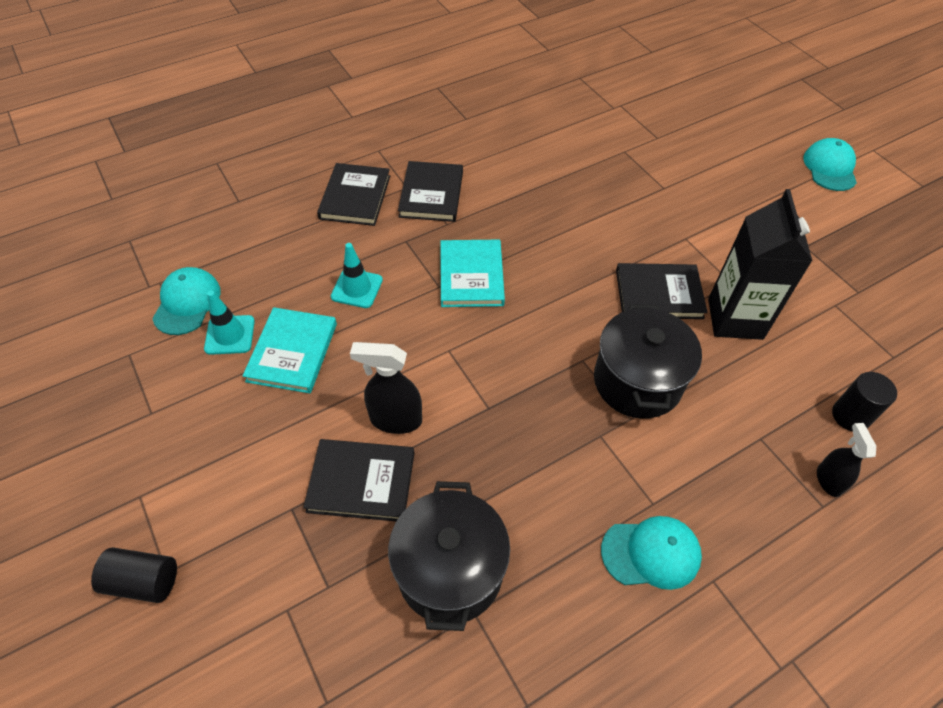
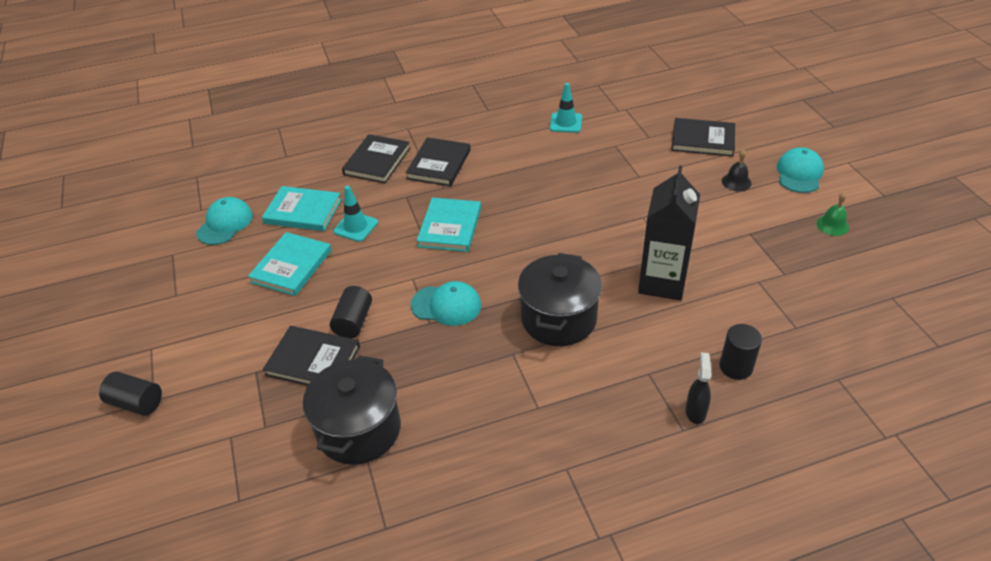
camera: 15 degrees right, 10 degrees down
(230, 335) = (249, 249): turquoise traffic cone -> turquoise traffic cone (566, 123)
(283, 274) = (303, 211): none -> turquoise book
(395, 419) = (353, 322): black spray bottle -> black cylinder
(651, 553) = (522, 441): turquoise cap -> turquoise cap (446, 305)
(659, 294) = (602, 256): black book -> black book (703, 140)
(769, 184) = (736, 182): none -> black bell
(885, 227) = (832, 225): none -> green bell

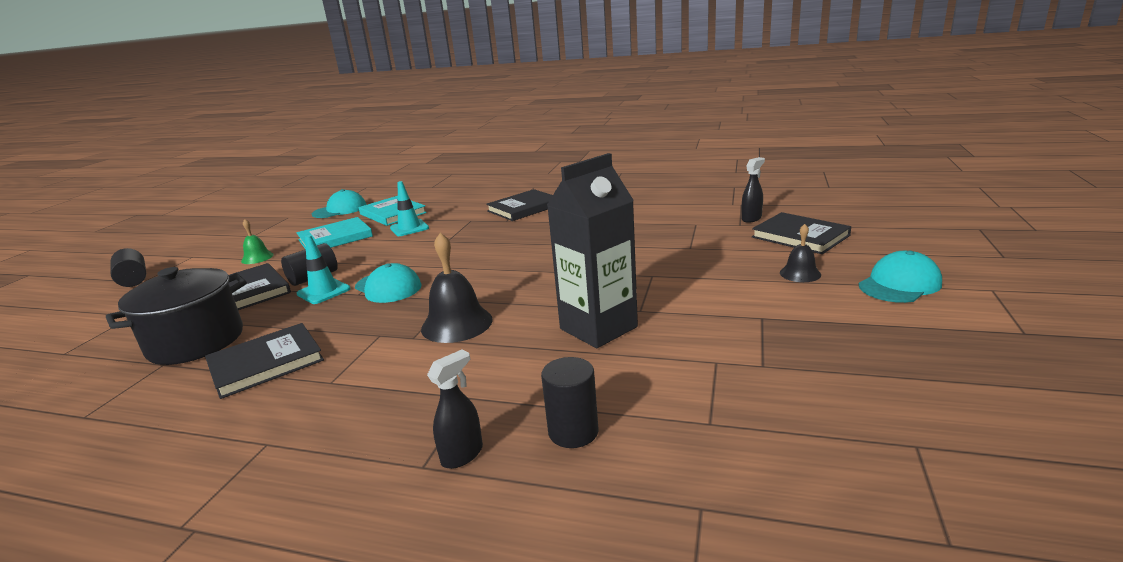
camera: 35 degrees right, 20 degrees down
(377, 161) = (483, 199): black book -> black book (266, 363)
(450, 227) = (472, 243): turquoise book -> none
(558, 319) = (457, 324): black pot -> black bell
(566, 123) = (668, 203): turquoise traffic cone -> turquoise traffic cone (323, 291)
(650, 127) = (751, 218): none -> black spray bottle
(832, 225) = (896, 340): green bell -> green bell (257, 257)

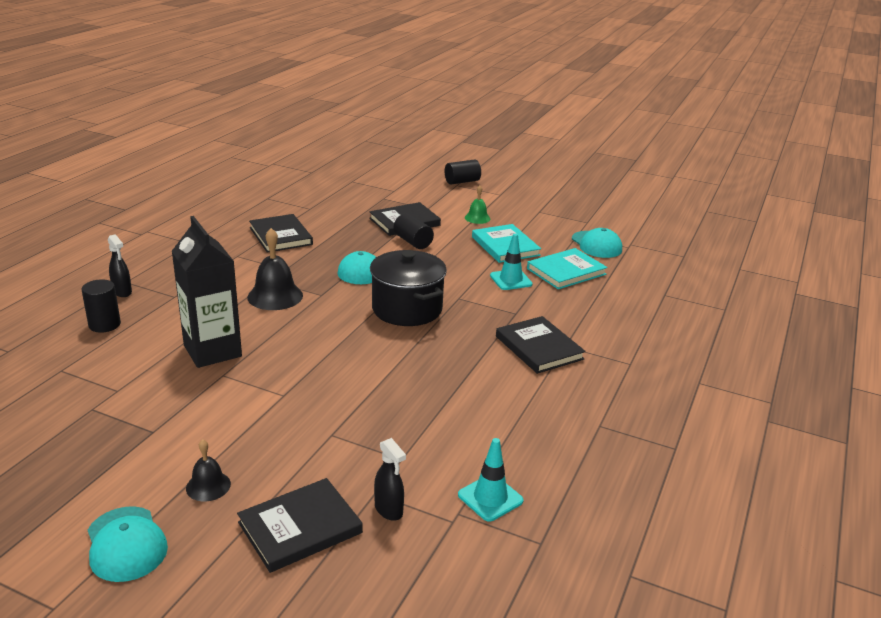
camera: 95 degrees right, 5 degrees up
(196, 342) = (332, 213): black pot -> black pot (407, 309)
(323, 291) = (380, 247): turquoise traffic cone -> turquoise traffic cone (490, 498)

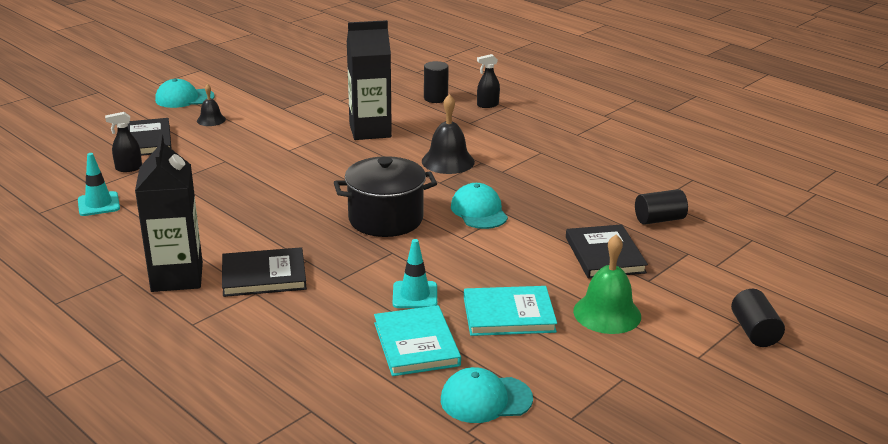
camera: 110 degrees right, 0 degrees up
(280, 236) = (581, 176): black book -> none
(413, 242) = (543, 250): black cylinder -> black cylinder (659, 219)
(477, 218) = (607, 313): green bell -> green bell, size x1.74
(578, 391) = (177, 277): none -> black carton

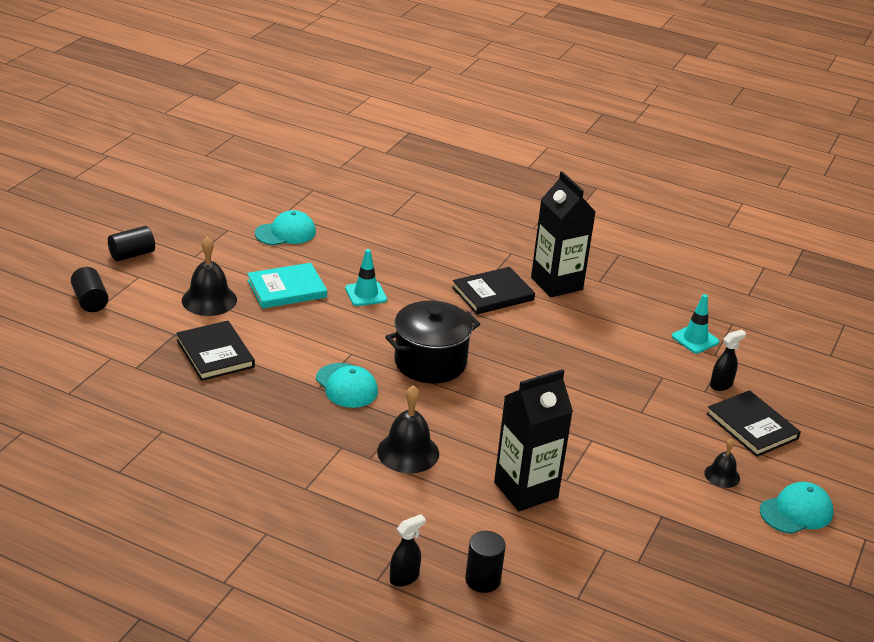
camera: 160 degrees right, 5 degrees up
(416, 344) = (347, 259): turquoise book -> none
(607, 313) = (209, 300): green bell -> black bell
(659, 219) = (162, 404): black cylinder -> black cylinder (132, 254)

